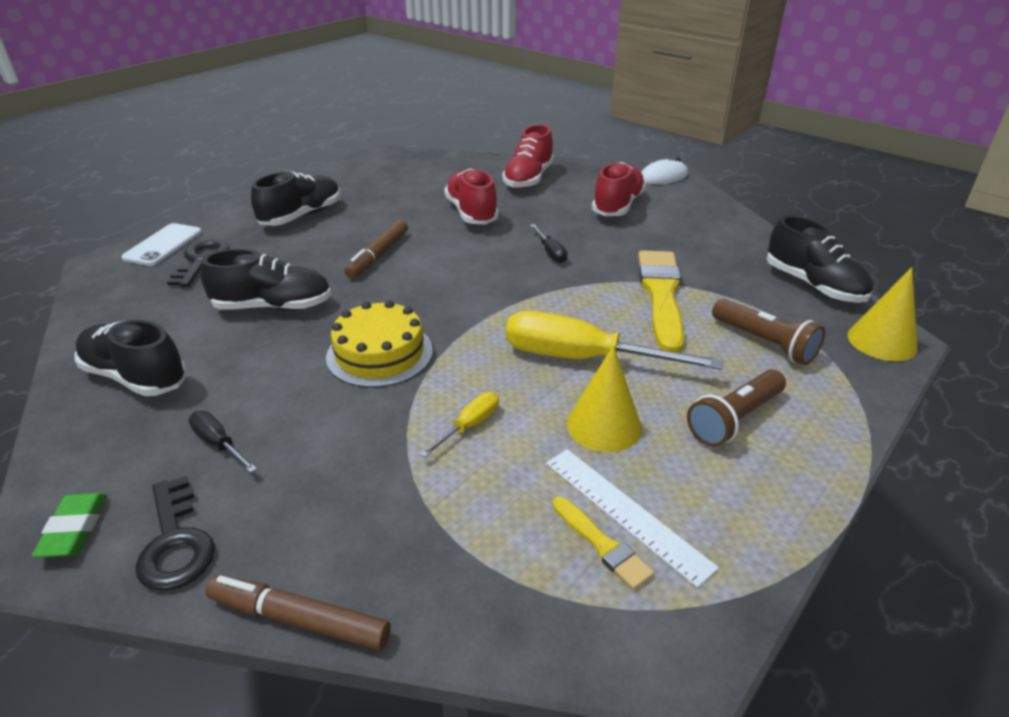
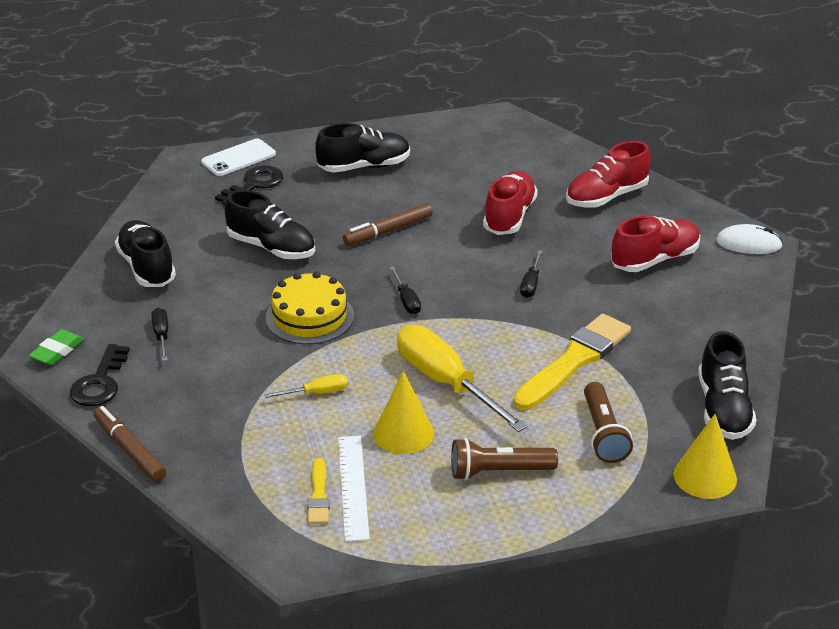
camera: 35 degrees right, 0 degrees up
(460, 303) = (406, 300): none -> black screwdriver

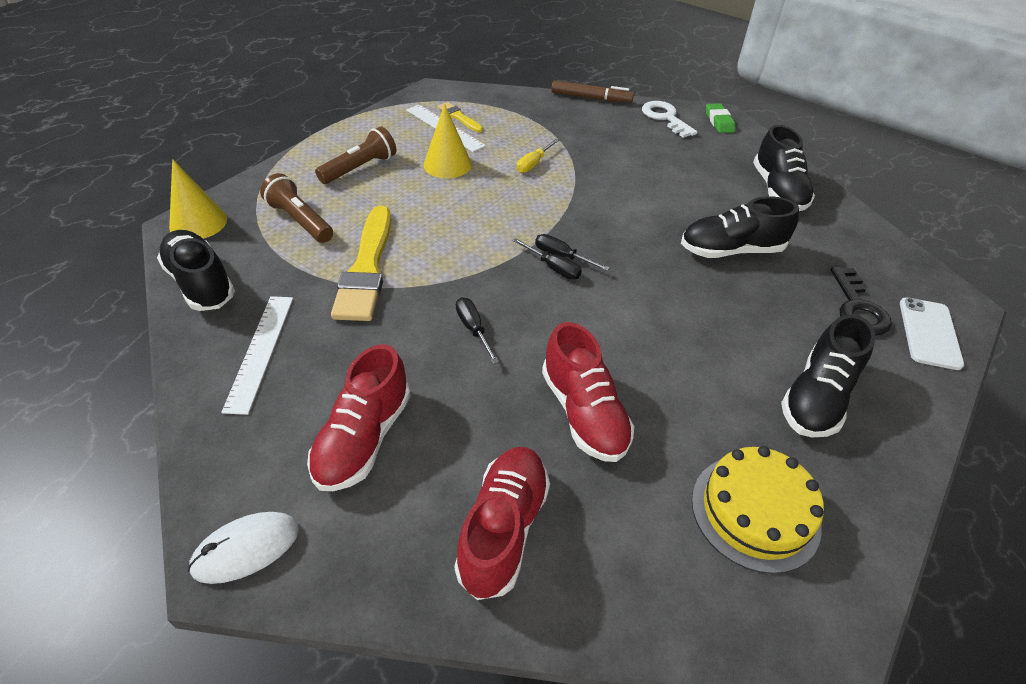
camera: 140 degrees right, 10 degrees up
(100, 382) = (665, 118): black key -> white key
(147, 267) = (778, 191): black shoe -> black shoe turned 60 degrees clockwise
(161, 335) = (682, 154): black screwdriver -> black screwdriver (553, 268)
(309, 317) = (613, 209): yellow cake -> yellow cake (755, 512)
(388, 231) = (671, 321): brown marker -> none
(445, 382) = (455, 206): yellow screwdriver -> none
(696, 335) = (260, 351): none -> white ruler

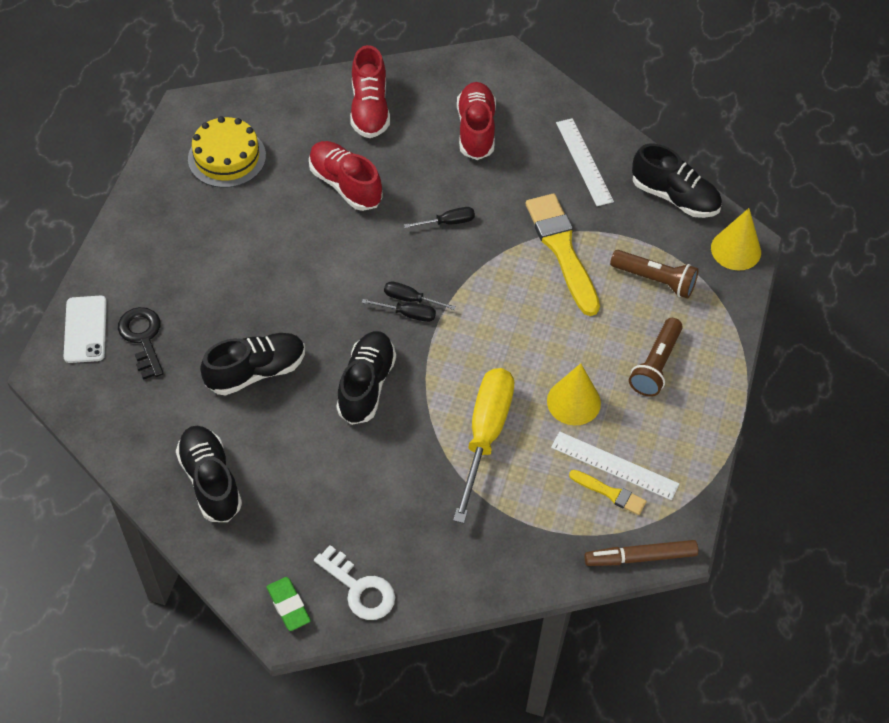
camera: 160 degrees right, 10 degrees up
(246, 549) = (499, 64): white mouse -> none
(473, 329) = (448, 222): black screwdriver -> black screwdriver turned 60 degrees counterclockwise
(533, 164) = (485, 435): yellow screwdriver -> yellow screwdriver, size x2.20
(591, 98) = (469, 602): brown marker -> brown marker (640, 557)
(816, 397) = (184, 243): black shoe -> black shoe (366, 385)

